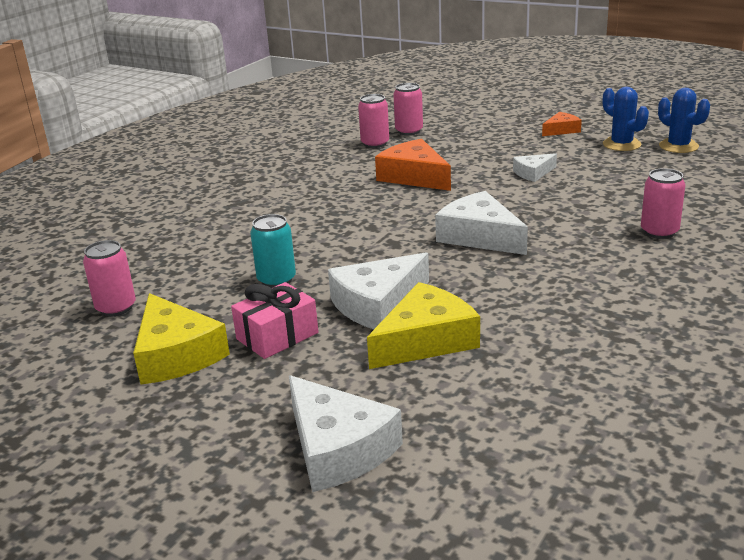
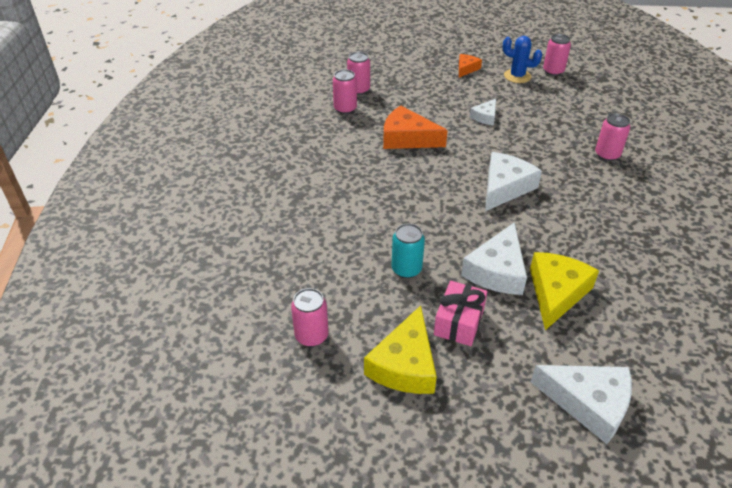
camera: 30 degrees left, 15 degrees up
(176, 354) = (405, 364): yellow cheese -> yellow cheese turned 75 degrees clockwise
(479, 236) = (505, 187): white cheese -> white cheese turned 105 degrees clockwise
(678, 146) = (553, 71): blue cactus -> pink can

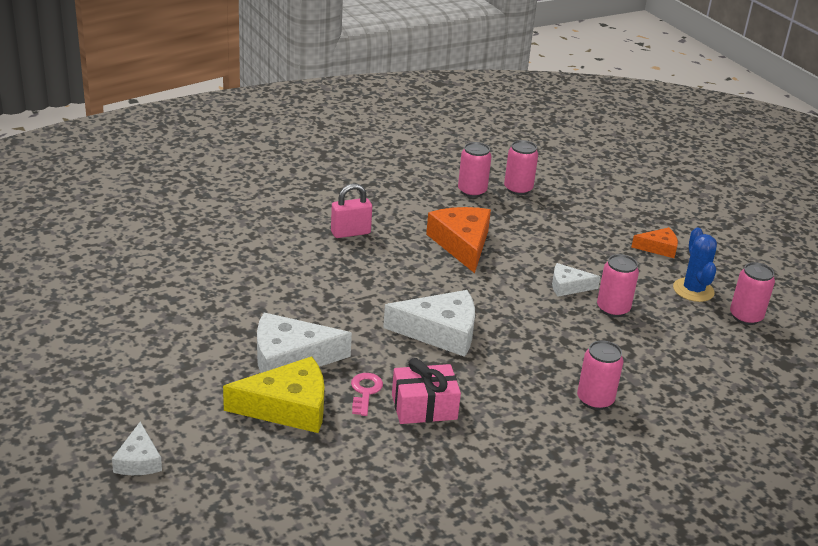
camera: 55 degrees right, 10 degrees down
(311, 336) = (115, 272): pink can -> pink can (613, 309)
(354, 182) = (350, 233): none -> pink padlock
(405, 364) = (115, 333): yellow cheese -> none
(406, 269) = (244, 300): turquoise can -> none
(459, 322) = (193, 351): pink gift -> pink gift (424, 407)
(555, 247) = (365, 392): none -> pink key
(588, 403) = (138, 460): white cheese -> white cheese, size x0.55

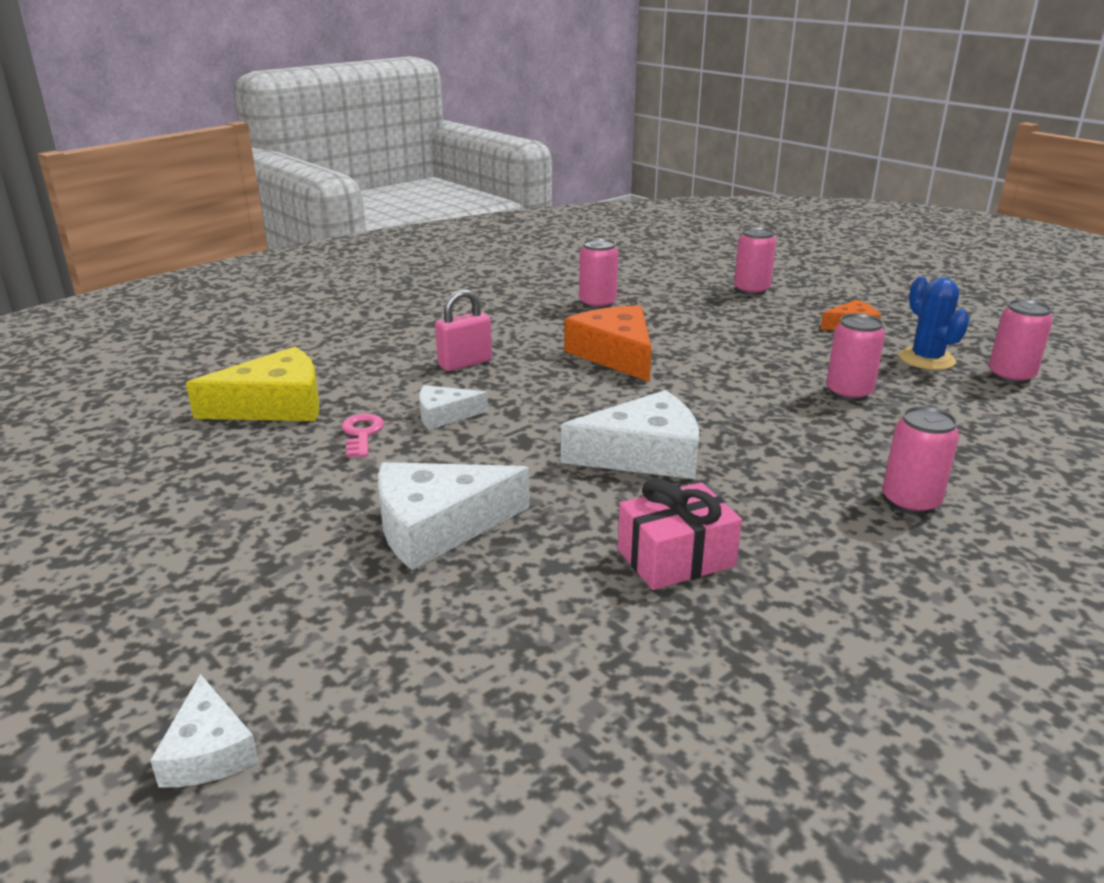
camera: 10 degrees left, 5 degrees down
(288, 407) = (460, 599): yellow cheese -> yellow cheese (275, 405)
(365, 392) = (574, 553): pink key -> pink key (362, 434)
(518, 189) = (650, 295): pink can -> pink can (751, 290)
(568, 286) = (776, 378): white cheese -> white cheese (444, 415)

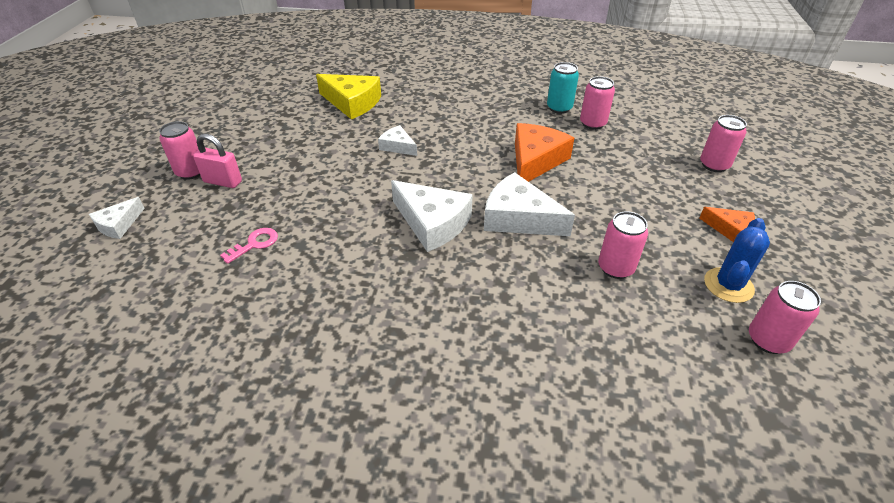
camera: 50 degrees right, 15 degrees up
(362, 434) = (354, 136): pink key -> pink key (254, 244)
(438, 526) = (300, 196): white cheese -> white cheese (519, 218)
(465, 363) = (457, 124): pink padlock -> pink padlock (223, 182)
(539, 305) = (559, 108): none -> turquoise can
(676, 558) = (342, 279): pink gift -> none
(910, 502) = (497, 348): pink can -> pink can (191, 172)

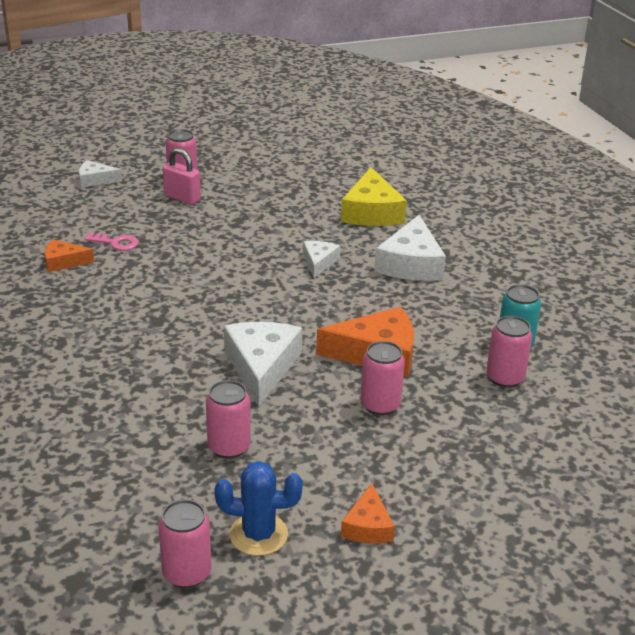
camera: 60 degrees right, 10 degrees down
(223, 182) = (182, 198): pink padlock -> pink padlock turned 45 degrees counterclockwise
(251, 290) = (63, 262): none -> orange cheese
(432, 223) = (212, 319): white cheese -> white cheese (411, 264)
(714, 165) = (507, 497): pink can -> pink can (380, 405)

